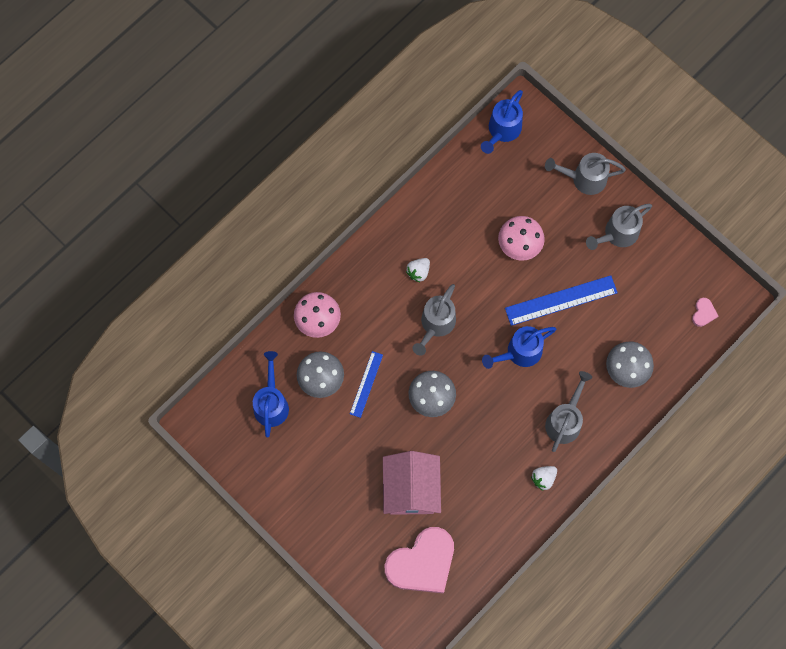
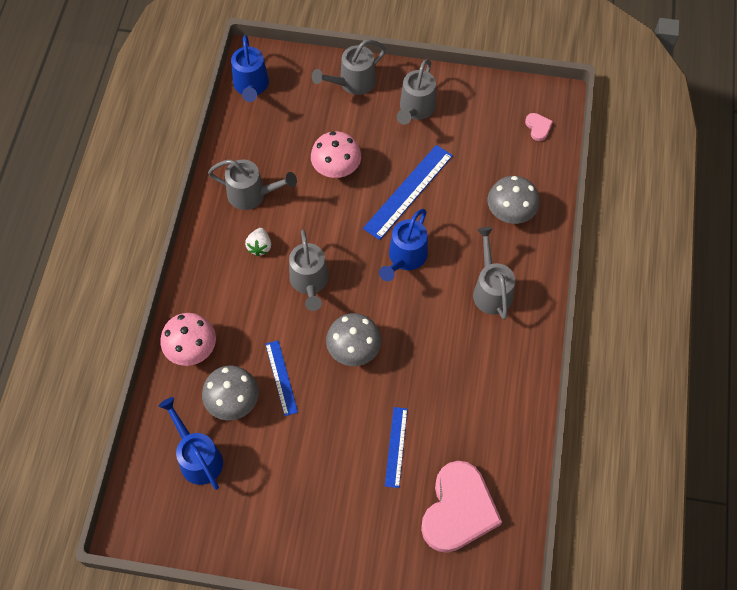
camera: 35 degrees left, 10 degrees down
(411, 489) = (396, 447): pink house -> blue ruler
(441, 226) = (252, 195): none -> grey watering can
(543, 478) = (511, 353): white strawberry -> none

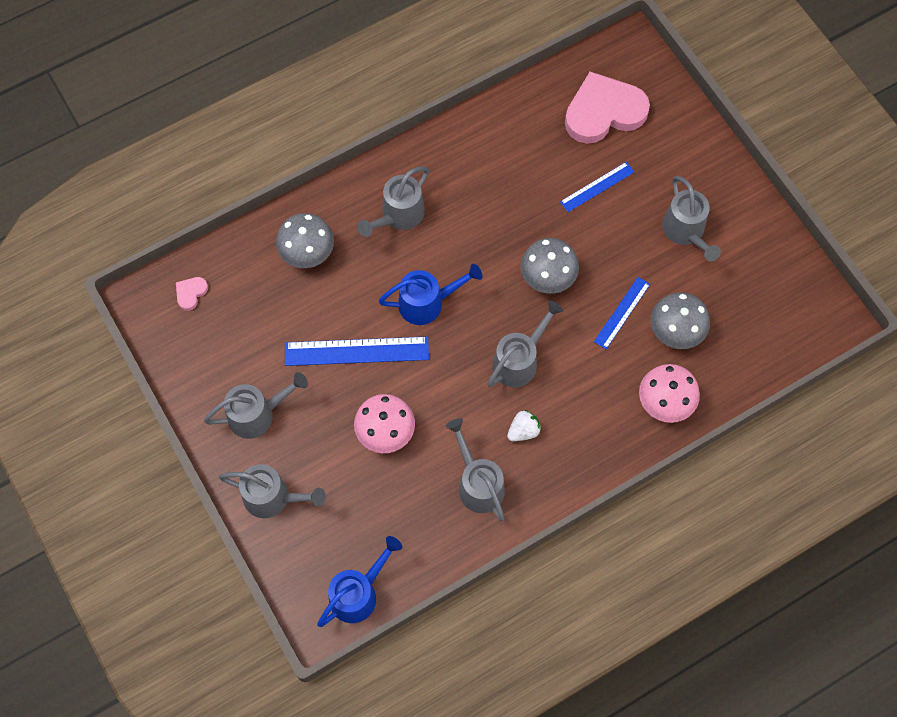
camera: 130 degrees left, 5 degrees up
(198, 457) = (741, 319): blue watering can -> none
(300, 480) = (686, 232): none -> grey watering can

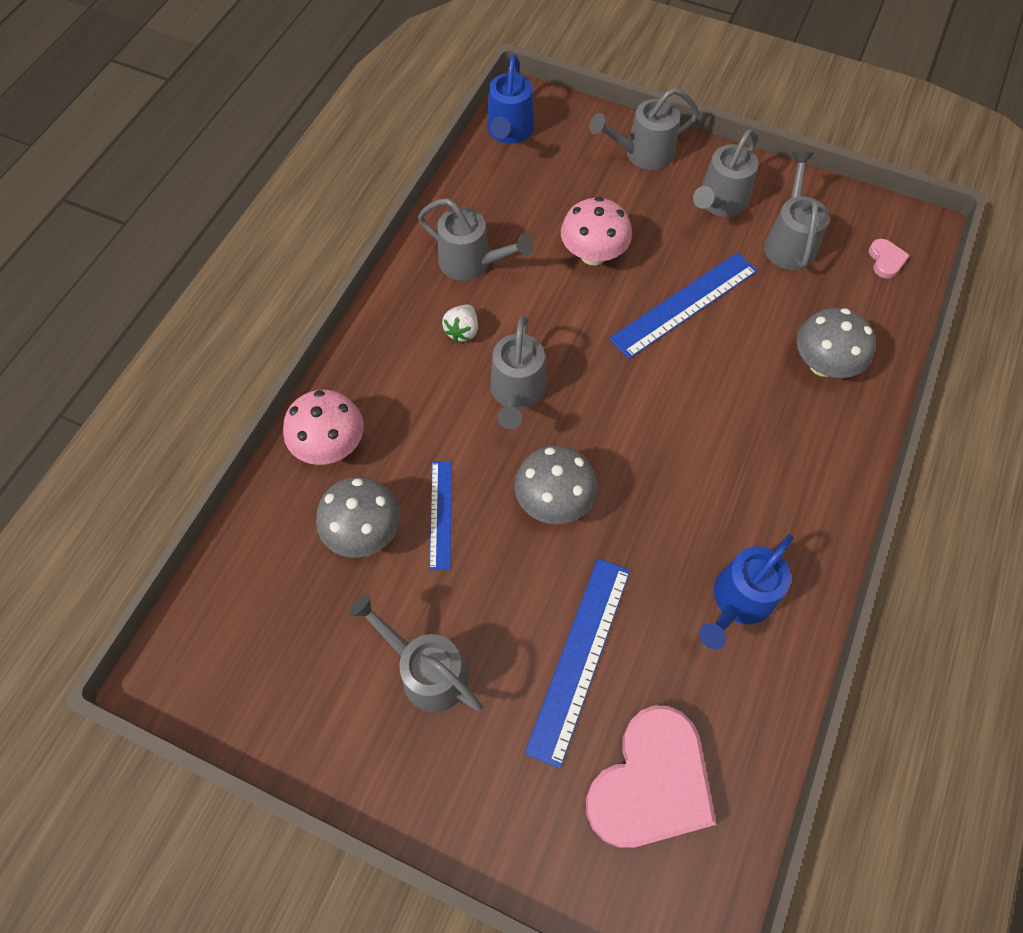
camera: 145 degrees right, 5 degrees down
(398, 216) = (772, 463): grey watering can -> grey watering can (789, 241)
(428, 303) = (658, 392): blue watering can -> blue watering can (738, 602)
(597, 187) = (579, 658): blue ruler -> blue ruler, size x1.67

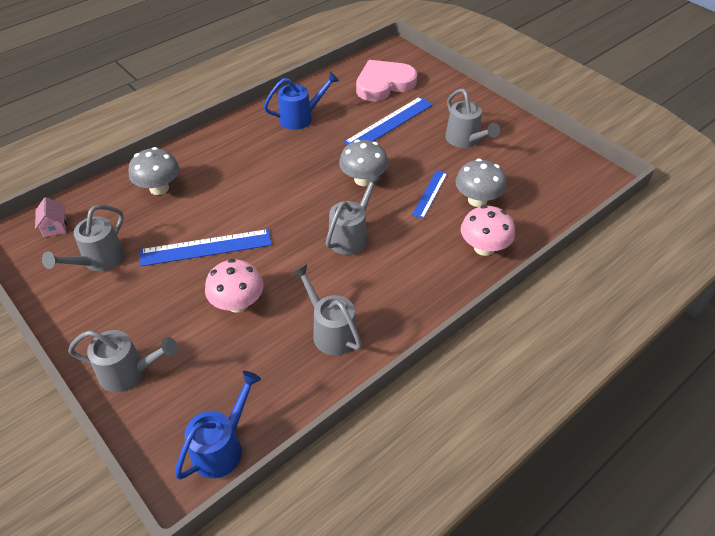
camera: 155 degrees left, 15 degrees down
(462, 331) = (365, 285): white strawberry -> none
(719, 203) = (115, 306): grey watering can -> none
(886, 260) = (55, 226): pink heart -> pink house

